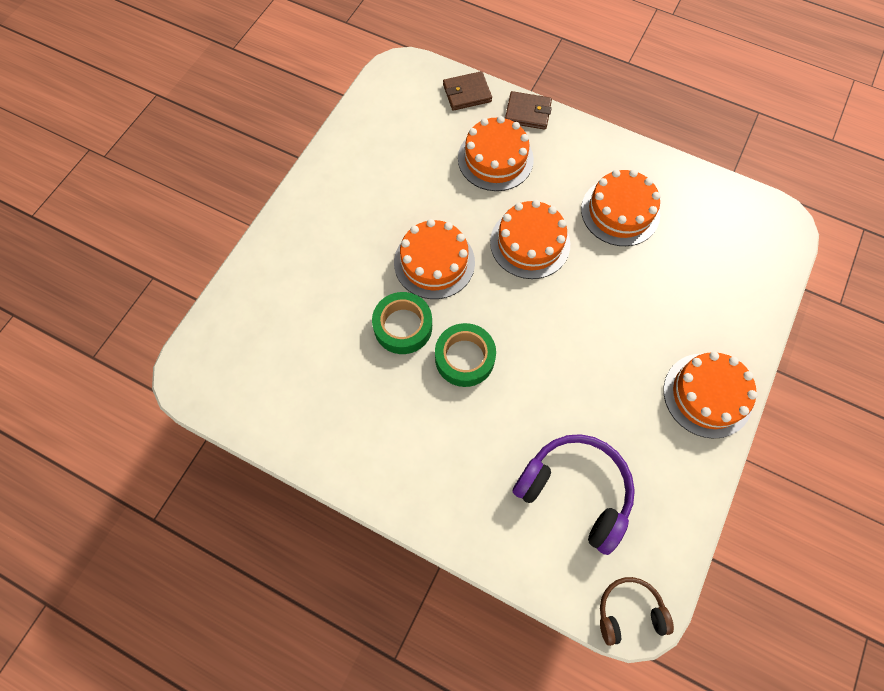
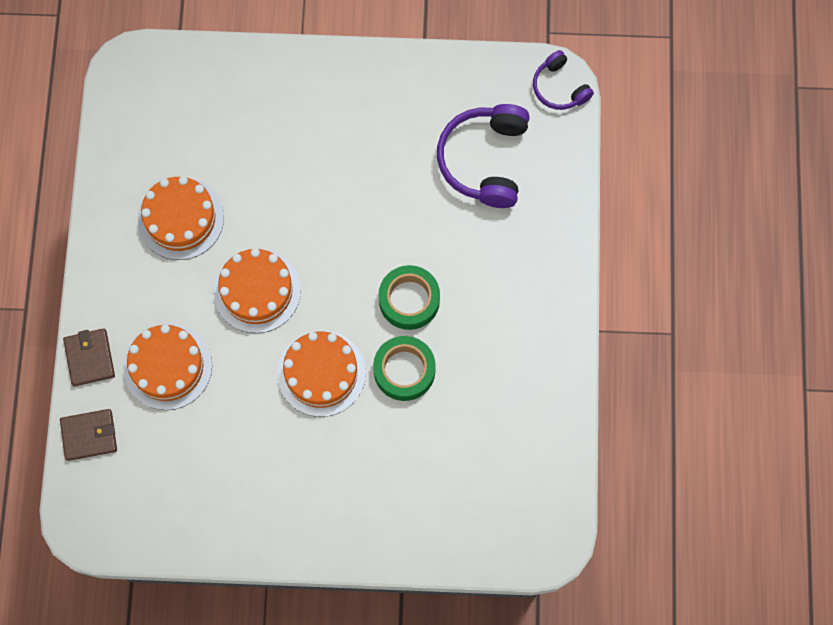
camera: 115 degrees left, 5 degrees up
(467, 93) = (89, 435): brown wallet -> brown wallet turned 60 degrees counterclockwise
(629, 611) = (559, 87): brown headphones -> purple headphones
(707, 395) = (345, 83): orange cake -> none

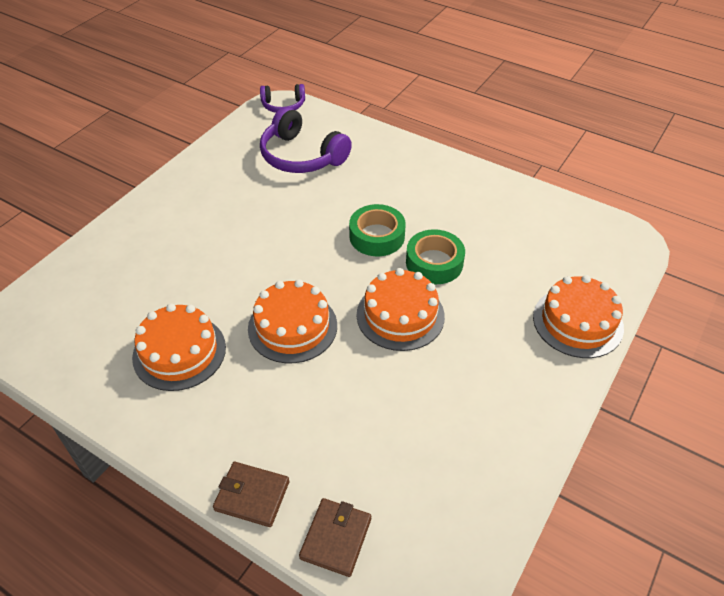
camera: 60 degrees left, 25 degrees down
(167, 366) = (312, 428): orange cake -> orange cake (577, 322)

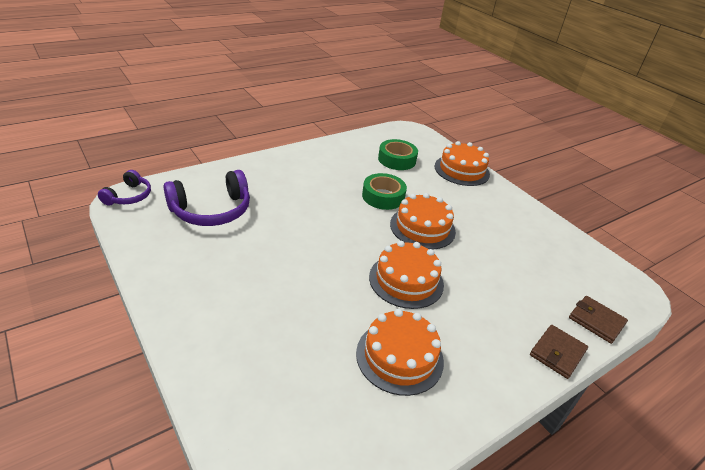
camera: 70 degrees left, 10 degrees down
(377, 236) = (339, 209): green tape -> green tape (397, 160)

